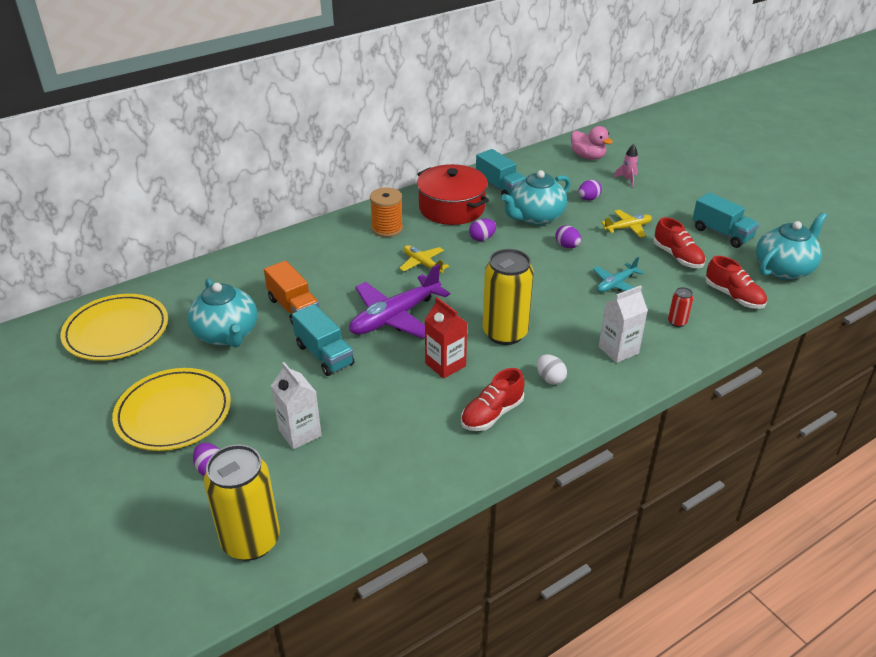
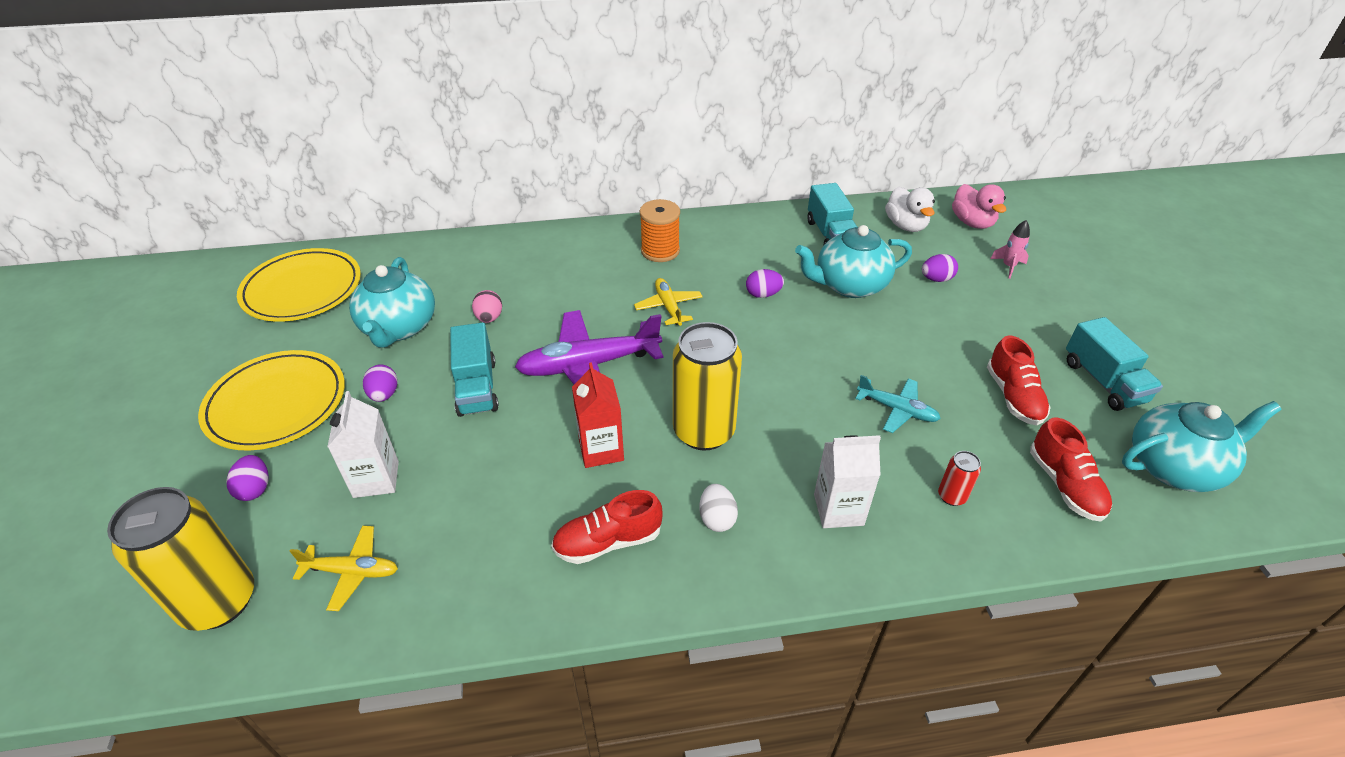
camera: 25 degrees right, 5 degrees up
(294, 308) = (489, 318): orange truck -> pink egg
(451, 208) = (753, 245): red pot -> none
(546, 169) = (906, 226): none -> white duck
(567, 246) = (865, 336): purple egg -> purple egg (384, 395)
(615, 284) = (897, 410): turquoise plane -> turquoise plane turned 135 degrees counterclockwise
(628, 228) = (966, 334): yellow plane -> yellow plane (352, 572)

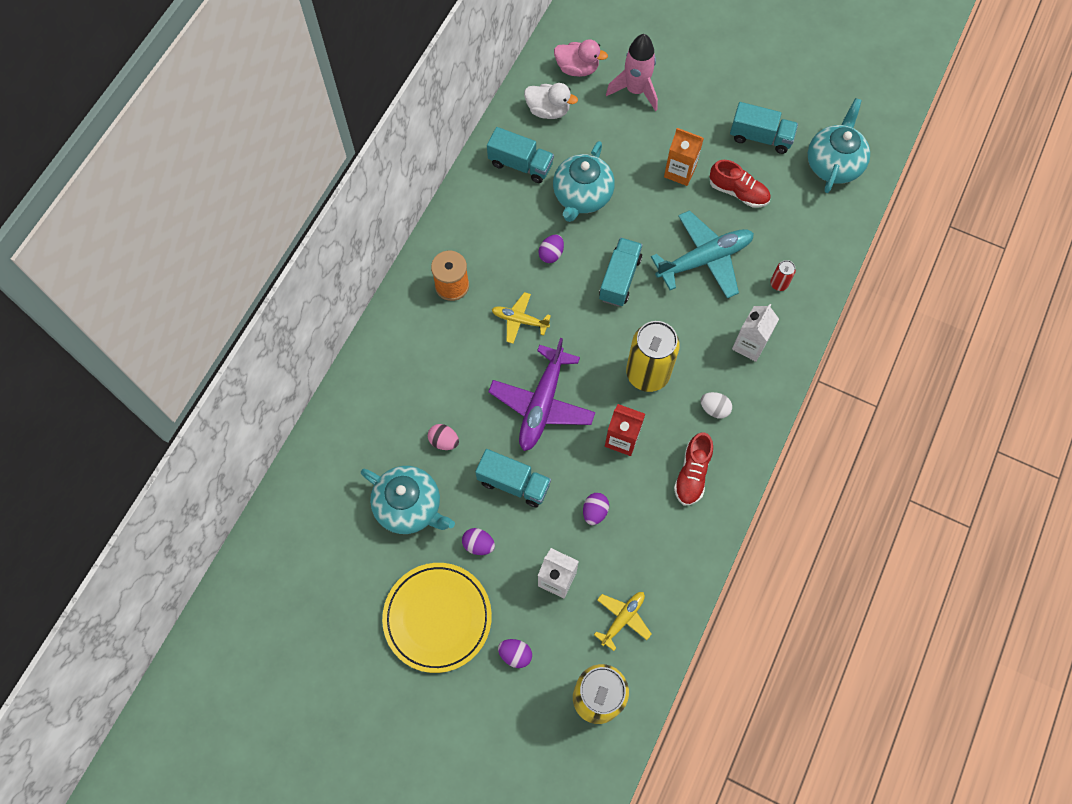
camera: 55 degrees left, 25 degrees up
(302, 289) = (304, 558): yellow plate -> none
(792, 353) = (619, 279): none -> turquoise truck
(897, 410) = (705, 259): turquoise plane -> turquoise plane, size x1.84
(936, 279) = (615, 142): purple egg -> purple egg (595, 511)
(970, 338) = (680, 171): none -> orange carton
(1008, 266) = (635, 90): pink rocket -> pink rocket, size x1.92
(1065, 485) = (808, 225): red shoe -> none

